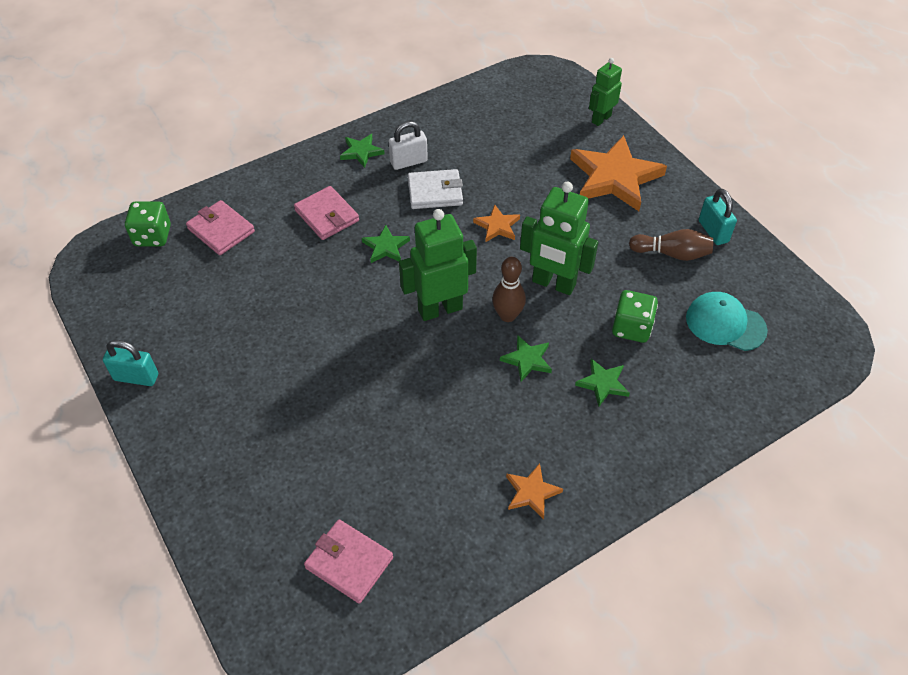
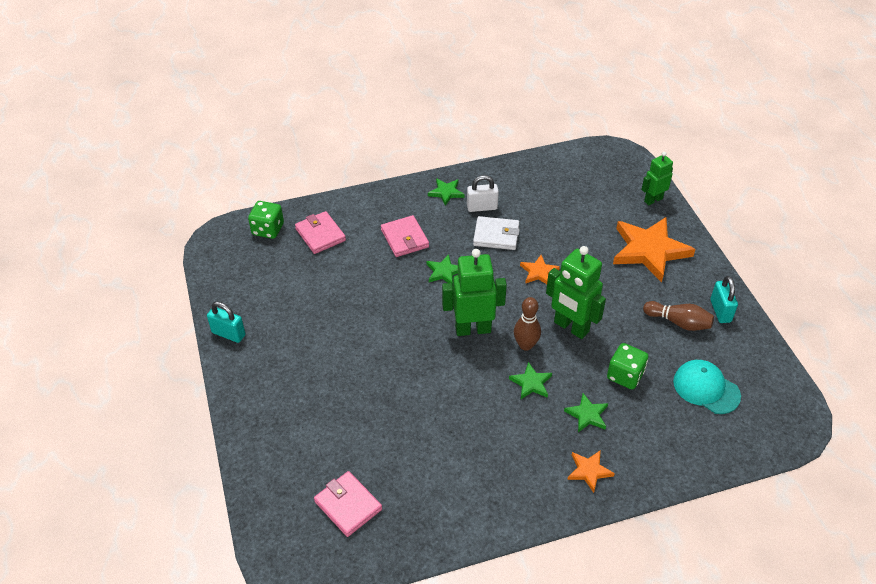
camera: 15 degrees right, 5 degrees down
(531, 492) = (503, 486): orange star -> orange star (589, 471)

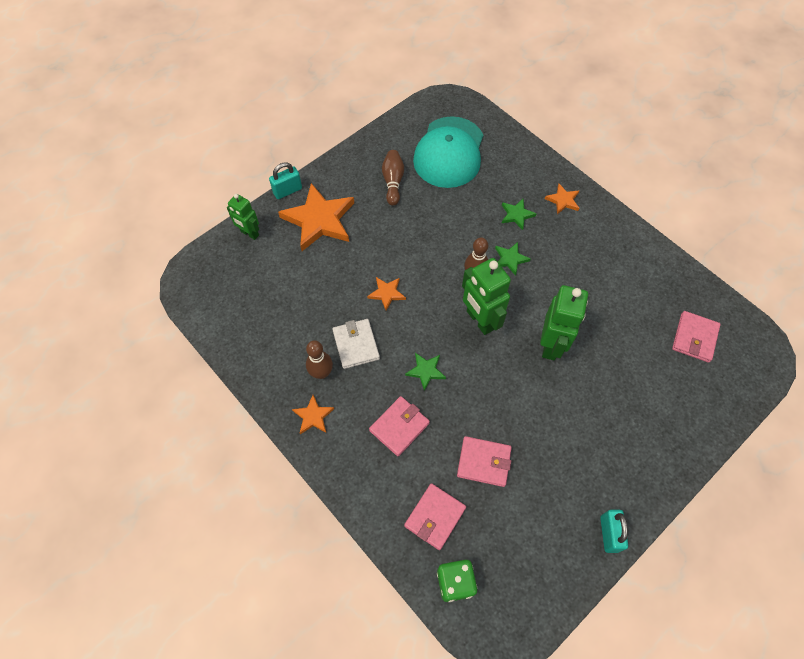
camera: 115 degrees left, 15 degrees up
(340, 279) = (484, 462): none -> pink wallet
(446, 192) = (313, 416): green star -> orange star
(482, 207) = (321, 373): white padlock -> brown bowling pin
(571, 327) = (437, 250): green robot -> green robot (551, 345)
(625, 375) = (466, 202): green dice -> none
(706, 388) = (449, 152): turquoise cap -> turquoise cap, size x1.69
(720, 311) = (366, 159): turquoise padlock -> turquoise padlock (287, 191)

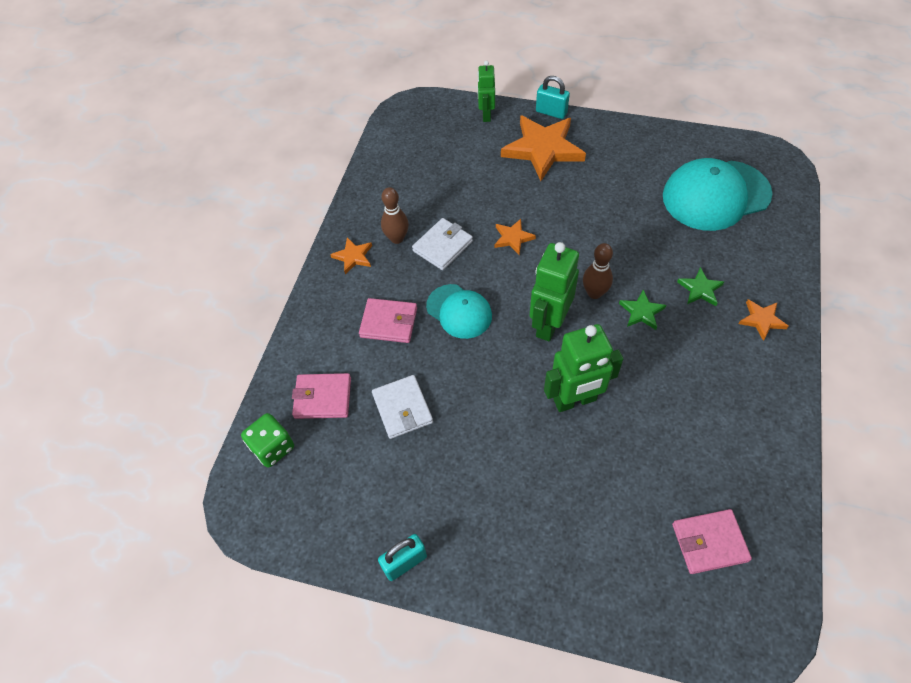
camera: 60 degrees right, 5 degrees down
(393, 182) = (635, 174): brown bowling pin -> none
(426, 371) = (459, 311): green star -> turquoise cap
(484, 462) = (402, 408): pink wallet -> white wallet

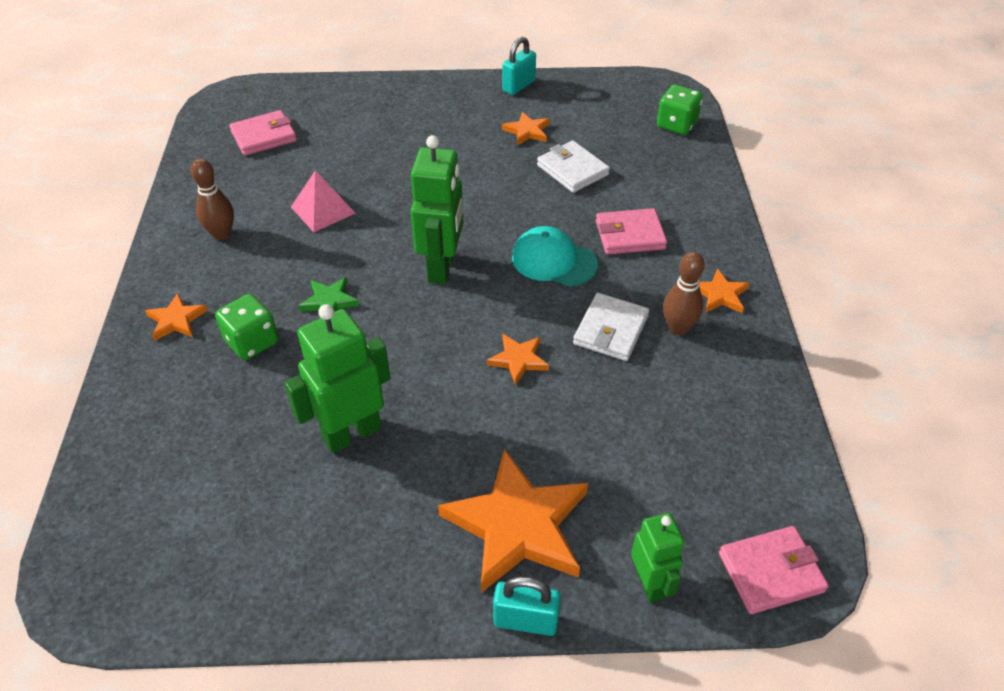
camera: 160 degrees right, 10 degrees down
(323, 398) = (657, 164): pink wallet -> pink wallet (771, 572)
(424, 476) = (527, 131): none -> orange star
(575, 400) = (397, 206): green robot -> green robot (352, 433)
(594, 293) = (391, 311): brown bowling pin -> brown bowling pin (222, 234)
(645, 412) = (323, 210): none -> pink pyramid
(700, 289) = (252, 342): green star -> green dice
(715, 195) = (211, 493): turquoise cap -> none

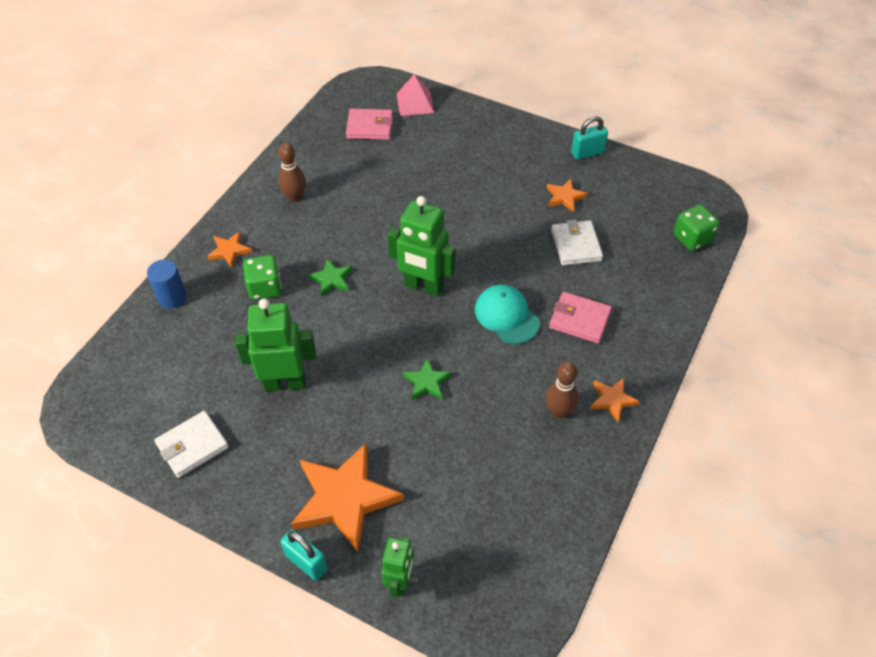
camera: 30 degrees right, 5 degrees up
(133, 401) = (172, 298): none -> blue cylinder
(323, 210) = (372, 205): pink pyramid -> pink pyramid (415, 103)
(442, 267) = (423, 286): green robot -> green robot turned 75 degrees clockwise
(518, 360) = (426, 382): orange star -> green star
(610, 330) = (508, 390): white wallet -> white wallet (192, 446)
(771, 572) = (486, 619): pink wallet -> none

